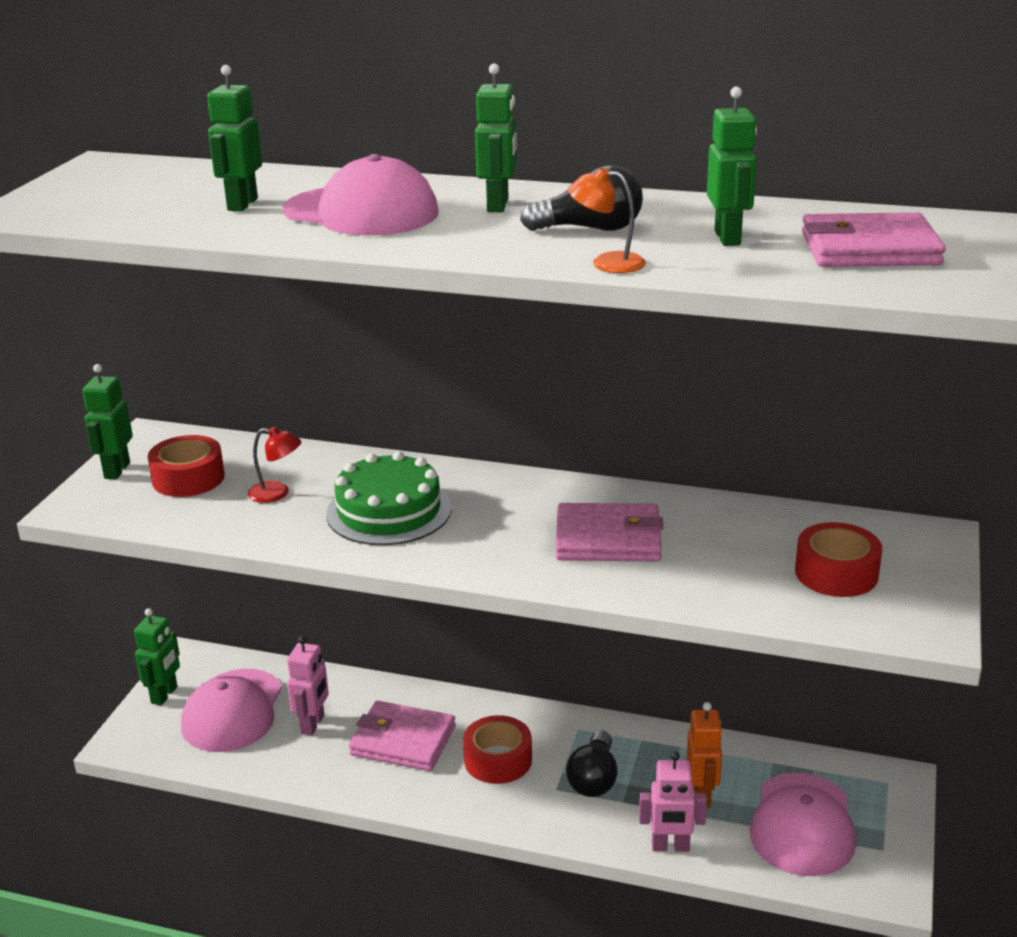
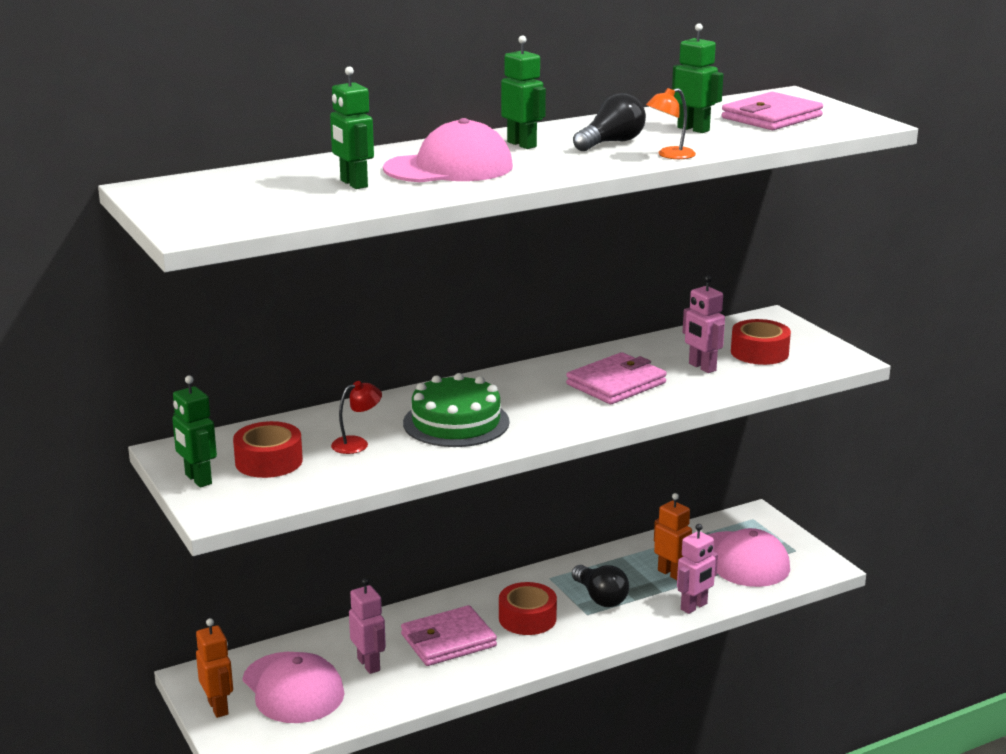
camera: 45 degrees left, 5 degrees down
(165, 695) = (218, 707): green robot -> orange robot
(734, 561) = (702, 367): none -> pink robot

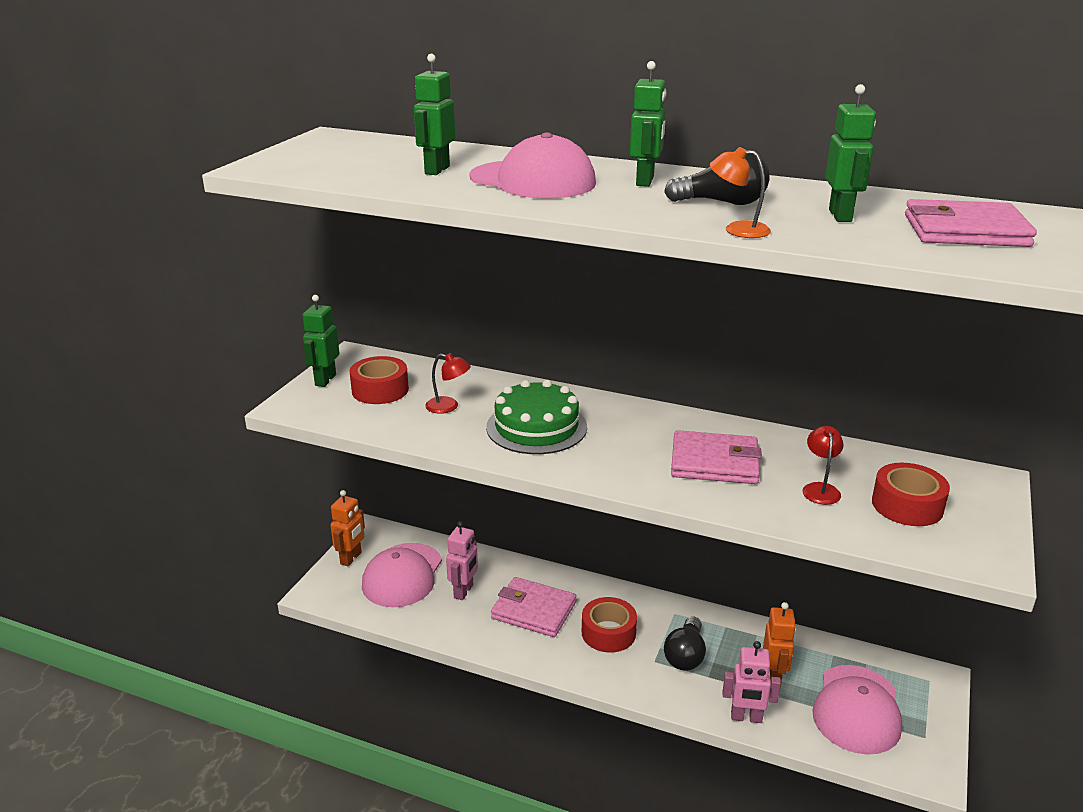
camera: 50 degrees right, 5 degrees up
(702, 367) = (820, 489): pink robot -> red lamp

